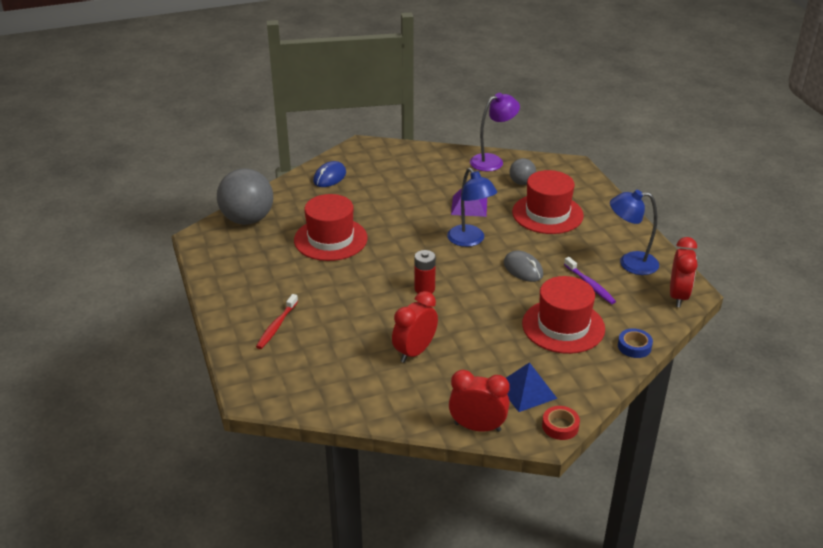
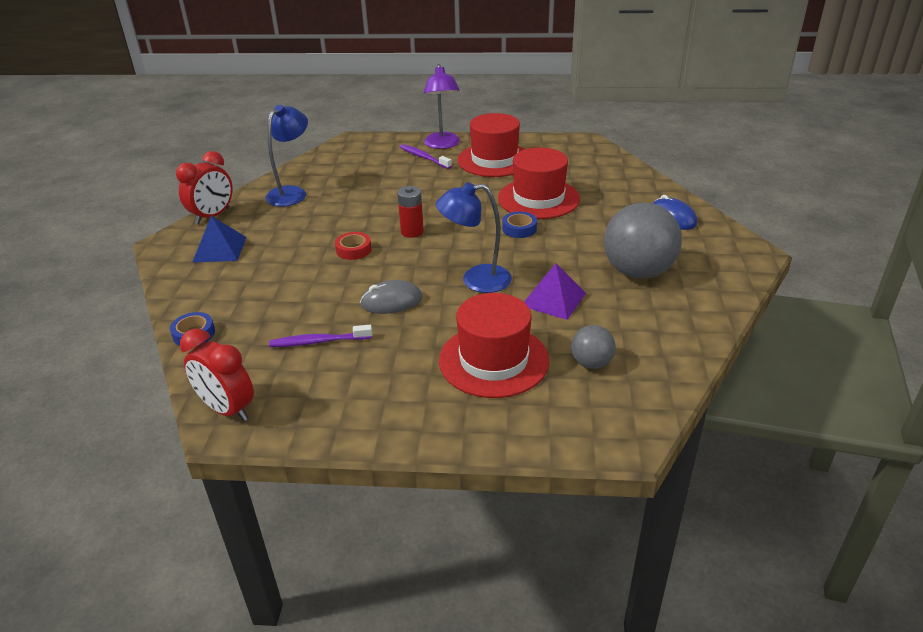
camera: 115 degrees right, 0 degrees up
(247, 219) = (603, 164): grey ball -> grey ball (638, 272)
(277, 326) = (423, 157): red toothbrush -> purple toothbrush
(386, 238) = (519, 229): none -> blue tape
(414, 352) = (329, 208): red clock -> none
(492, 161) = (670, 354): purple lamp -> purple lamp (442, 145)
(560, 426) = (162, 253): red tape -> red tape (353, 250)
(563, 326) = (274, 297): red hat -> red hat (494, 160)
(630, 263) = (327, 394): blue lamp -> blue lamp (292, 193)

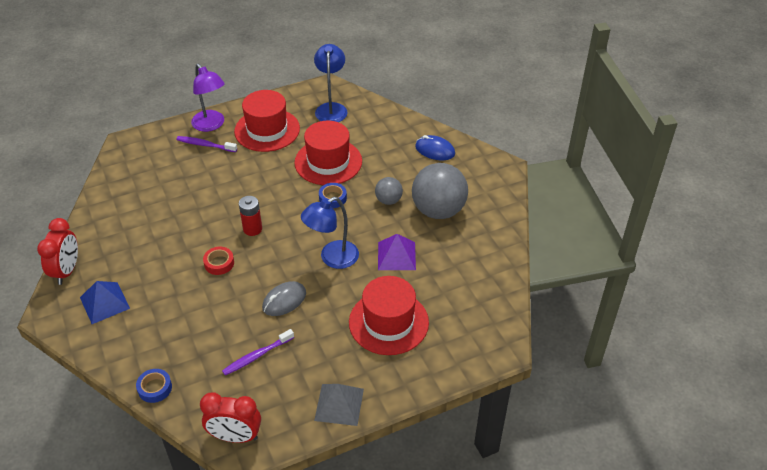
camera: 30 degrees left, 10 degrees up
(292, 193) = (118, 222): blue lamp -> blue lamp (331, 108)
(367, 422) = (339, 404): none -> grey pyramid
(591, 363) = (451, 299): grey ball -> grey ball (388, 200)

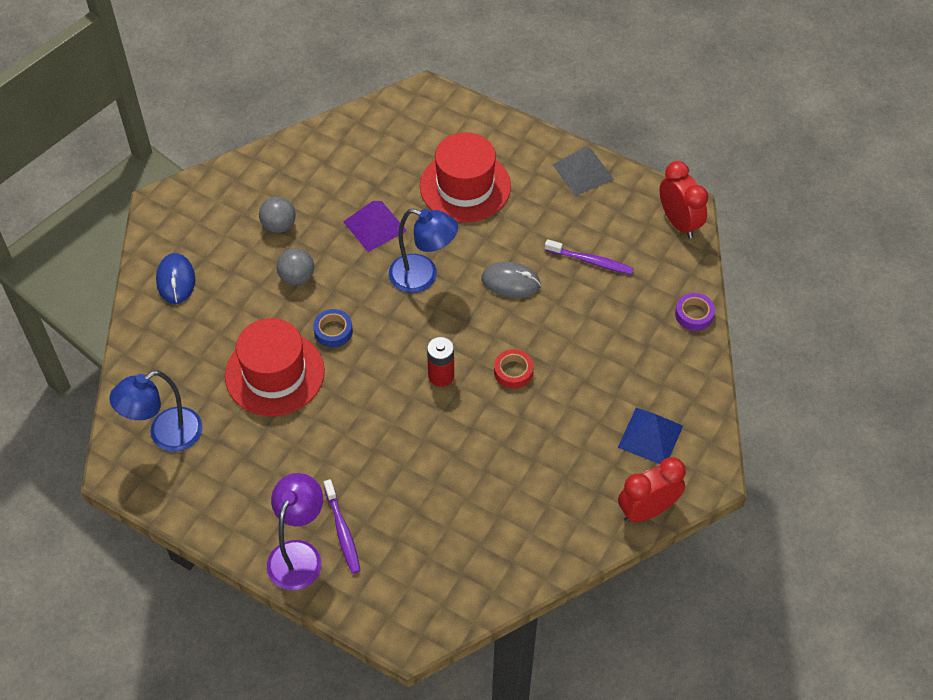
camera: 125 degrees left, 10 degrees up
(155, 388) = (694, 315): blue tape -> purple tape
(267, 130) = (262, 480): red hat -> none
(438, 210) = (279, 226): grey ball -> grey ball, size x0.50

